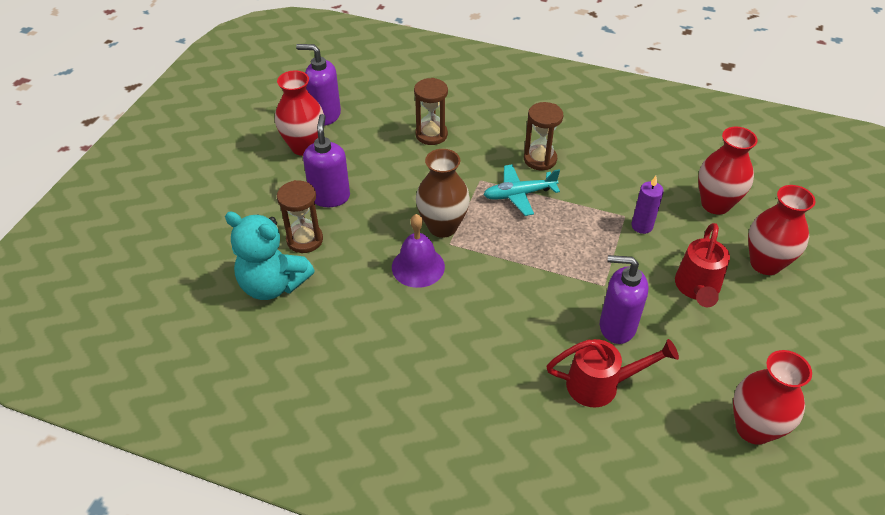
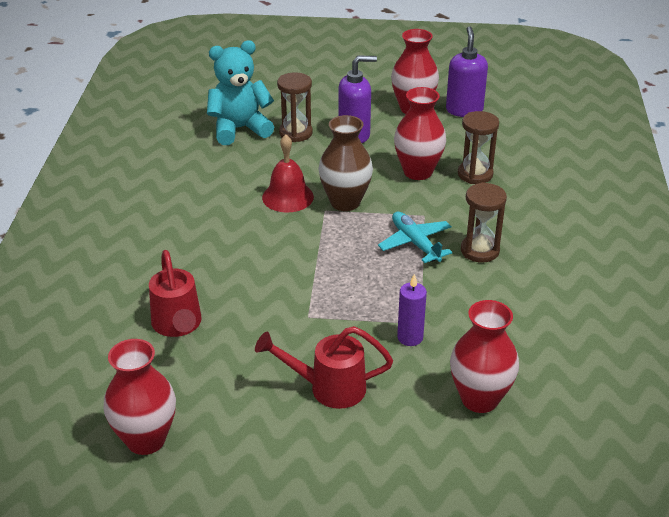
camera: 75 degrees right, 10 degrees down
(273, 284) = (239, 129): turquoise teddy bear -> turquoise teddy bear turned 60 degrees clockwise
(418, 266) = (287, 197): purple bell -> red bell
(616, 326) = (254, 330): purple soap dispenser -> none
(765, 263) = (393, 448): red vase -> red vase (418, 172)

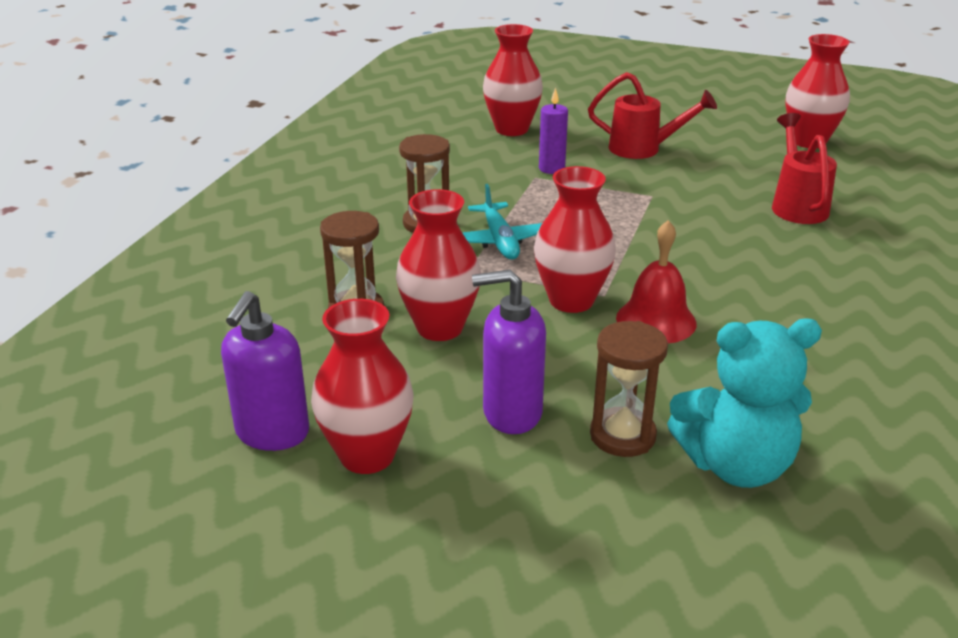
camera: 165 degrees left, 5 degrees down
(345, 202) = (571, 300): brown vase -> red vase

